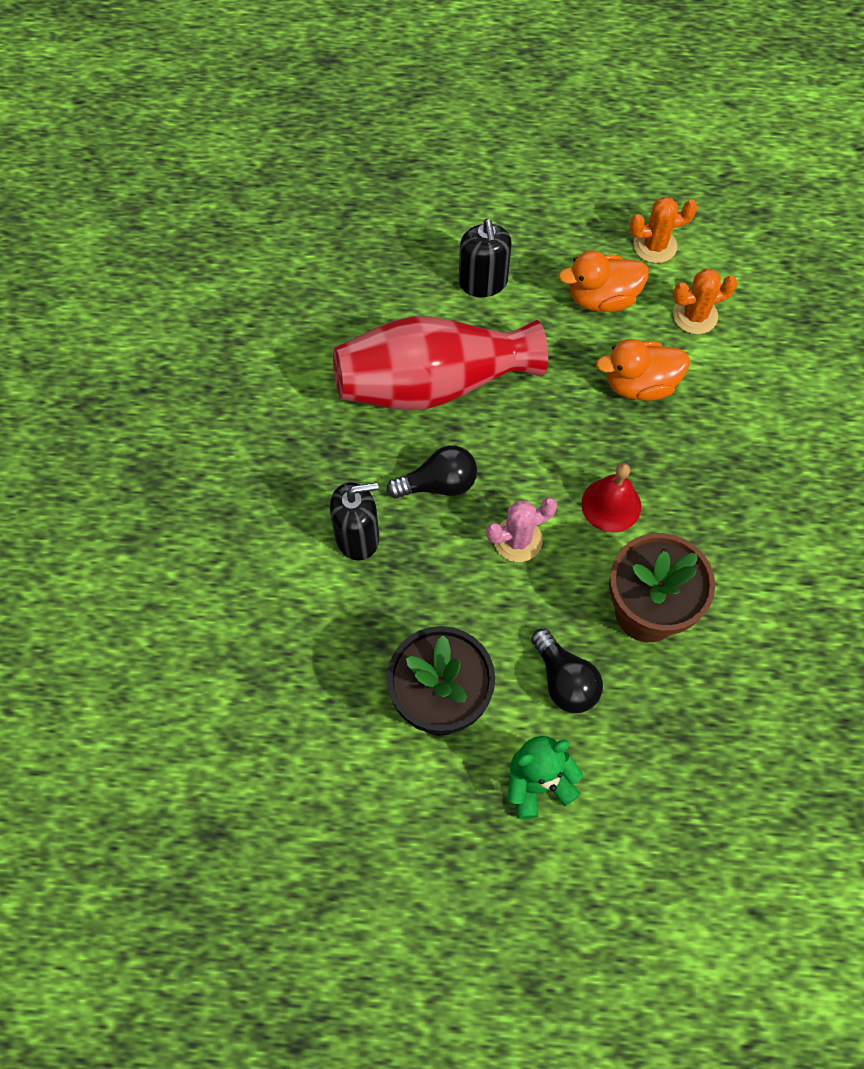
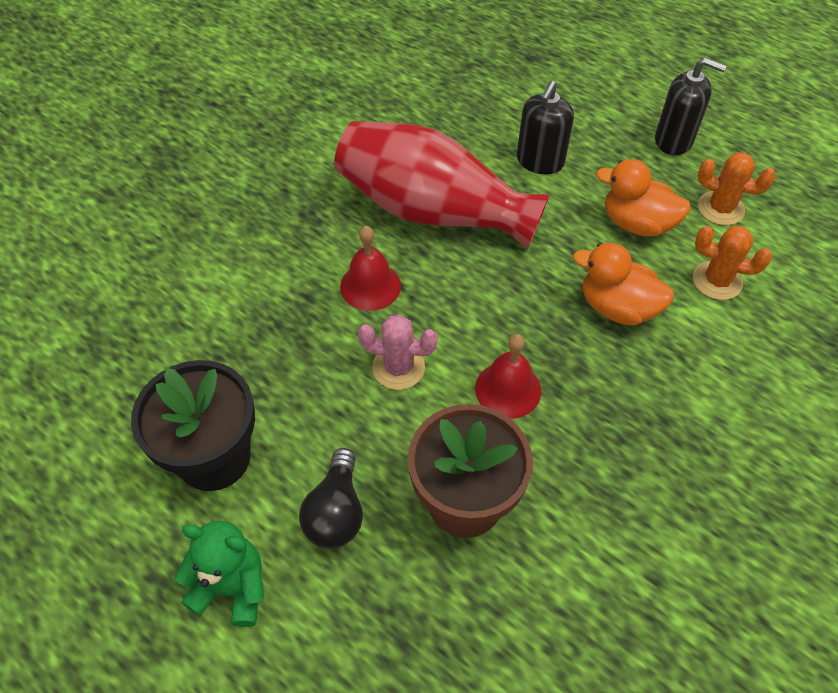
camera: 35 degrees right, 10 degrees down
(357, 537) = (269, 287): black soap dispenser -> black soap dispenser (673, 140)
(438, 484) = (370, 286): black light bulb -> red bell

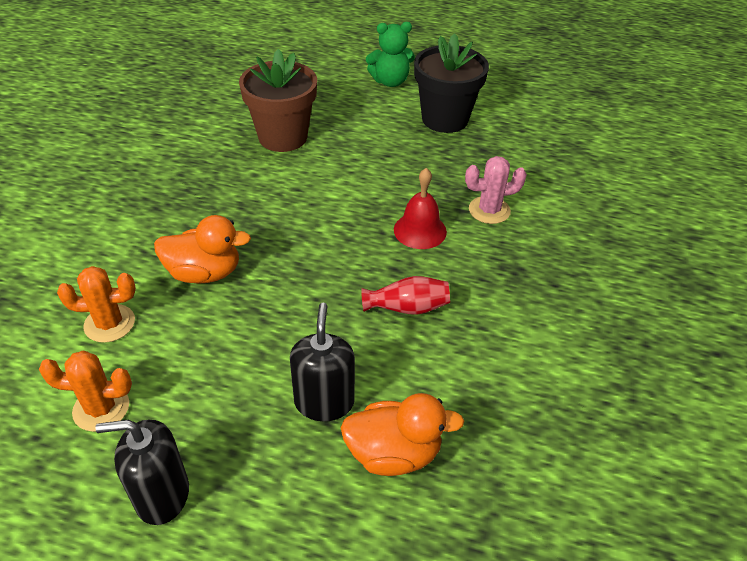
camera: 155 degrees right, 10 degrees down
(336, 512) = (356, 116): black light bulb -> none
(398, 367) = (363, 187): pink cactus -> pink cactus (489, 210)
(433, 211) = (407, 307): red vase -> red vase, size x0.41
(508, 389) = (278, 195): red bell -> none
(637, 223) = (197, 359): orange duck -> orange duck (393, 453)

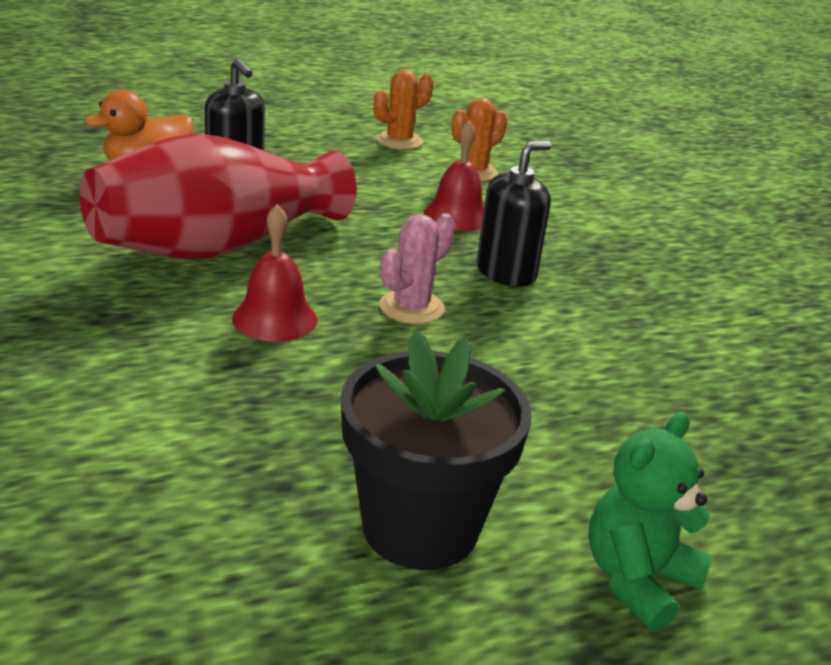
camera: 140 degrees right, 15 degrees down
(162, 495) = (299, 125): black soap dispenser -> black soap dispenser (506, 273)
(204, 273) = (456, 216): orange duck -> red bell
(283, 137) = (617, 370): brown flower pot -> none
(407, 307) = (218, 246): red vase -> red vase, size x2.45
(489, 210) = (192, 378): pink cactus -> pink cactus (411, 307)

